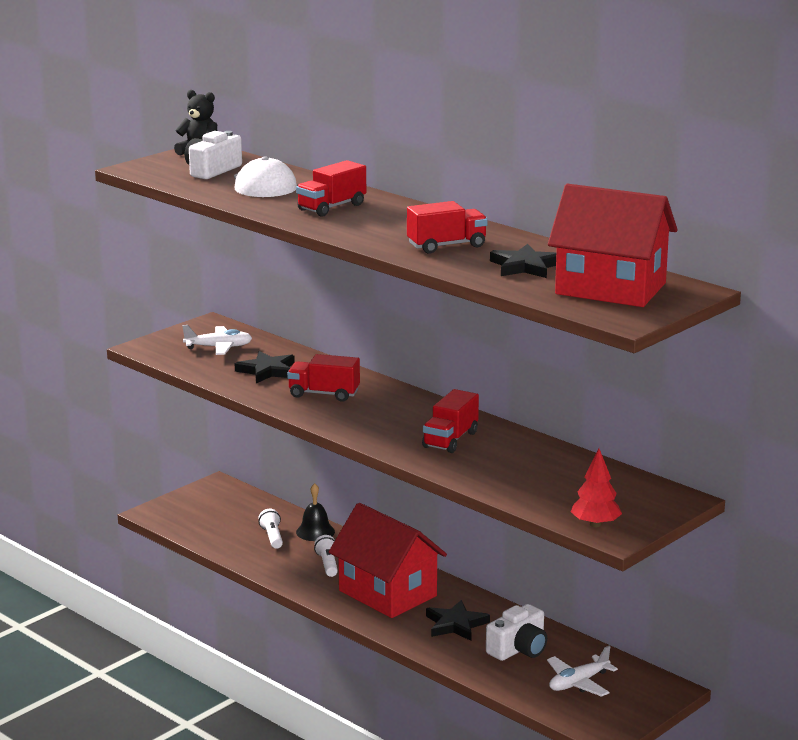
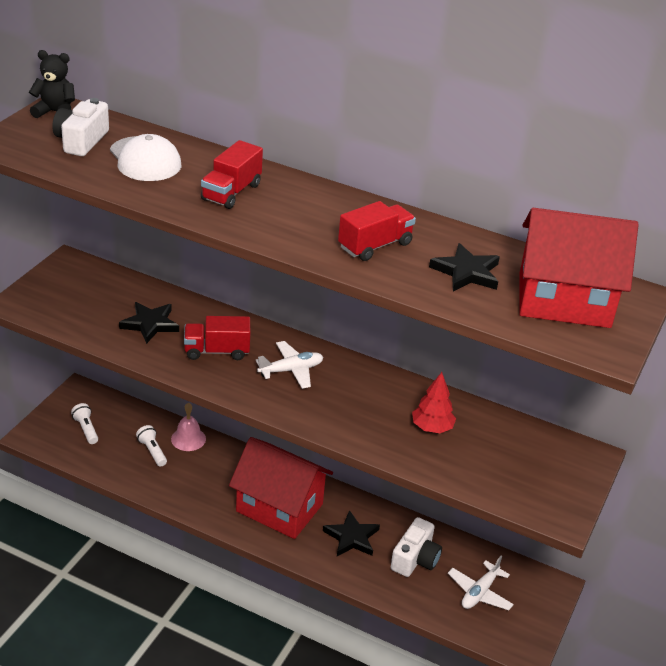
camera: 20 degrees left, 15 degrees up
(219, 347) = (90, 295): white plane -> white plane (291, 370)
(315, 532) = (188, 439): black bell -> pink bell
(328, 564) = (214, 479): white flashlight -> white flashlight (86, 429)
(450, 440) = (359, 402): red truck -> none
(595, 524) = (537, 504): red tree -> red tree (432, 428)

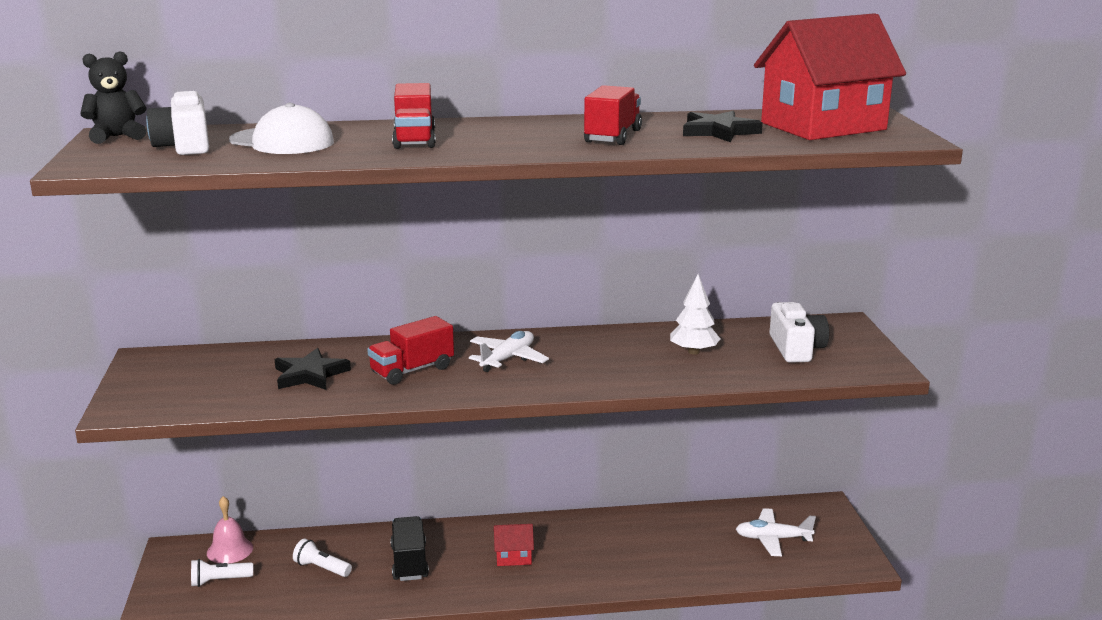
camera: 30 degrees left, 15 degrees down
(86, 429) = (219, 581): white flashlight -> white flashlight turned 45 degrees counterclockwise
(188, 439) = (351, 541): pink bell -> pink bell (230, 550)
(209, 476) = (409, 562): none -> black truck
(279, 507) = (513, 557): red house -> red house, size x0.40
(351, 537) = (611, 549): black star -> none
(415, 559) = (688, 539): white camera -> white camera (796, 348)
(432, 428) = (693, 352): red tree -> white tree
(479, 592) = (772, 539): white plane -> white plane turned 90 degrees clockwise

